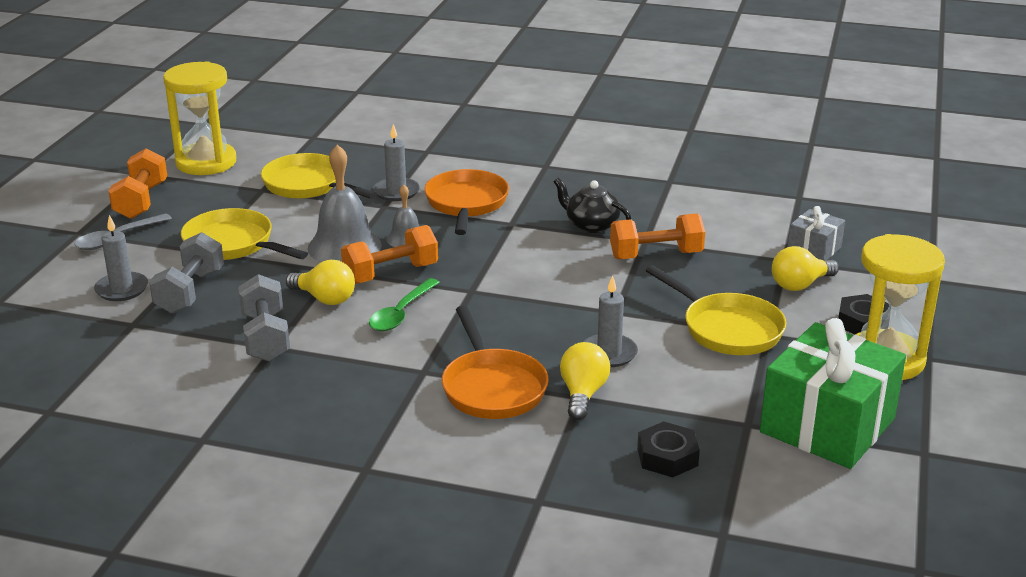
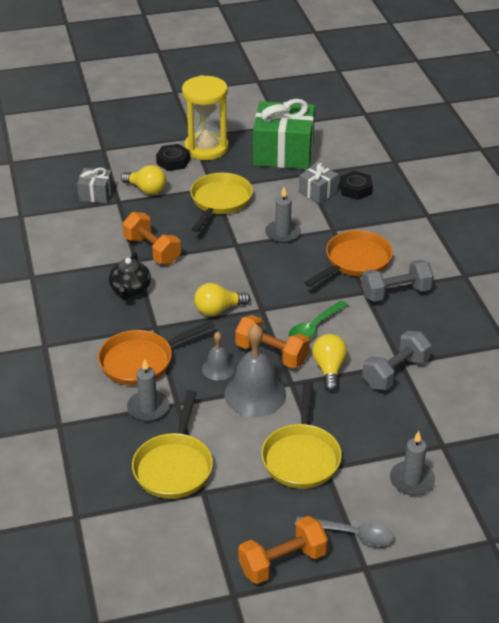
camera: 120 degrees left, 10 degrees up
(190, 292) = (381, 440): grey dumbbell -> grey dumbbell (396, 293)
(206, 162) = (179, 564): yellow hourglass -> none
(401, 313) = (314, 327): green spoon -> green spoon turned 135 degrees clockwise
(583, 394) = (330, 229): yellow light bulb -> yellow light bulb (218, 309)
(687, 418) = (318, 192): none -> grey gift

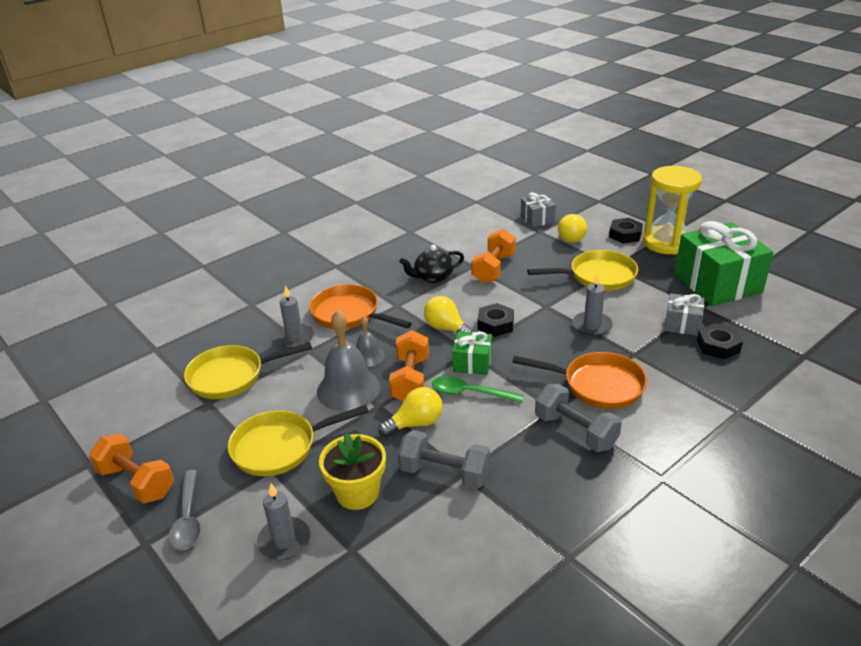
camera: 65 degrees right, 5 degrees down
(236, 281) = (495, 324): none -> black nut
(277, 312) = (472, 363): none -> green gift
(386, 425) = (357, 493): none -> yellow flower pot

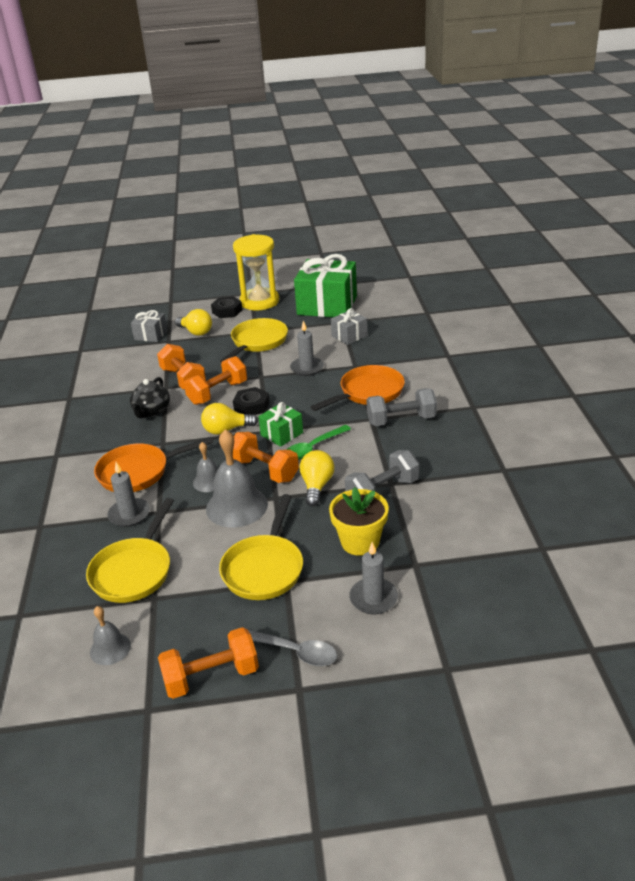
camera: 55 degrees left, 0 degrees up
(142, 411) = (110, 648): none -> grey bell
(494, 296) = (218, 393): none -> orange dumbbell
(718, 346) = (385, 334): black nut -> none

